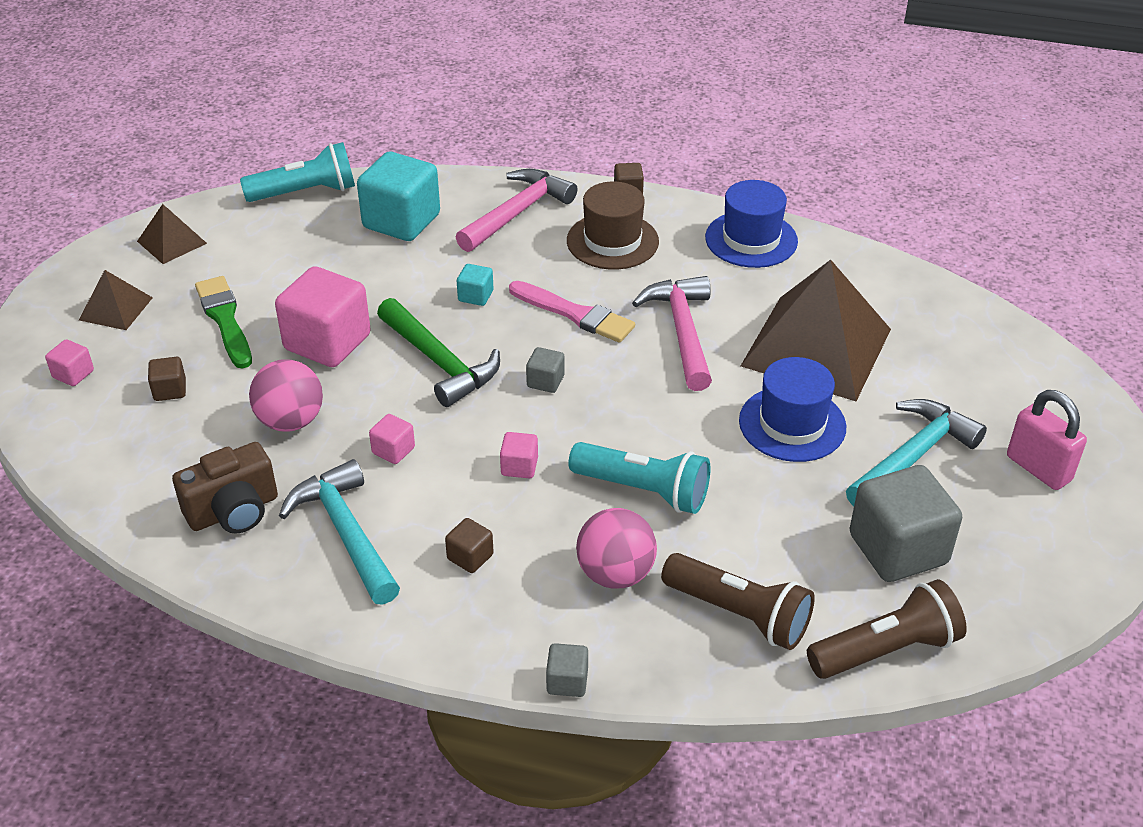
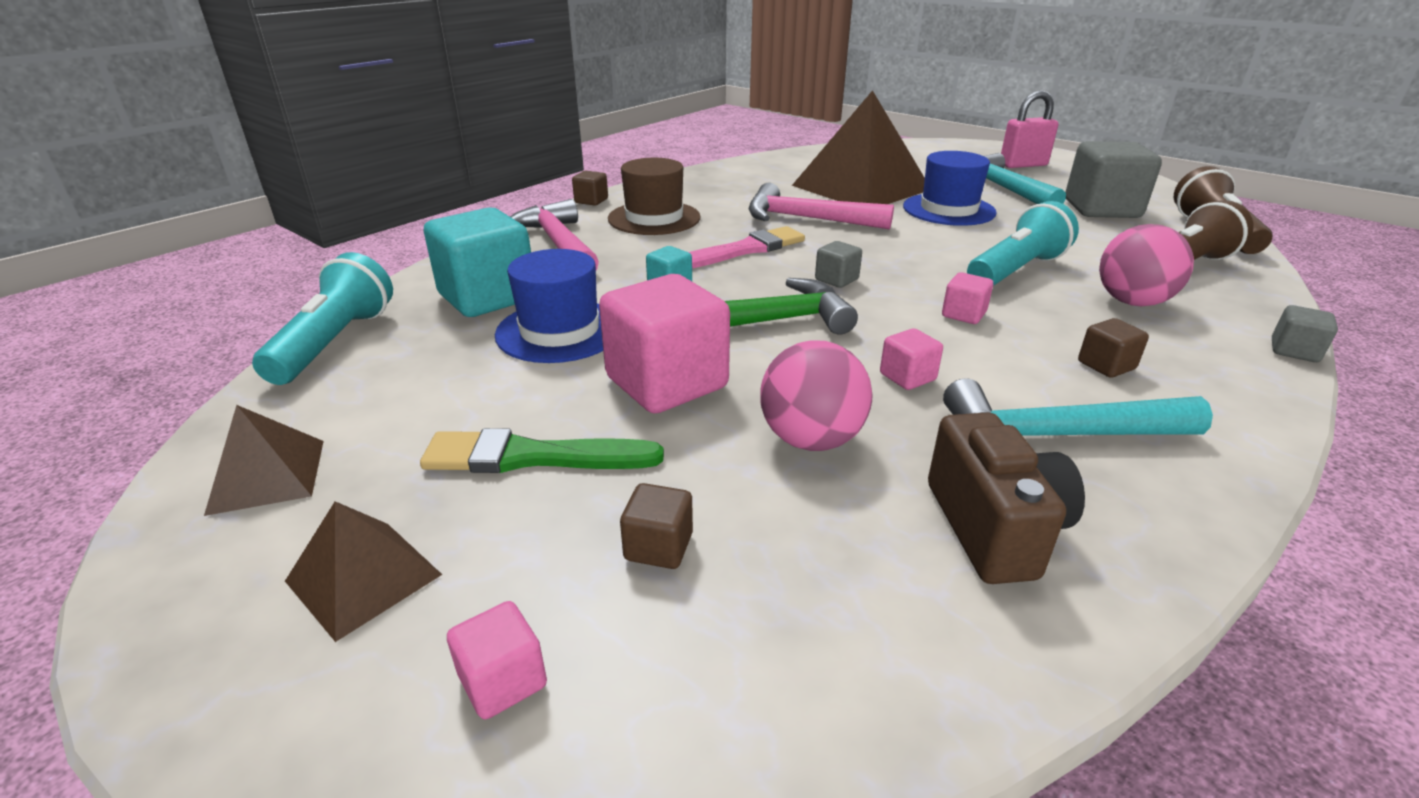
camera: 65 degrees left, 10 degrees down
(751, 239) = (710, 179): blue hat -> blue hat (560, 331)

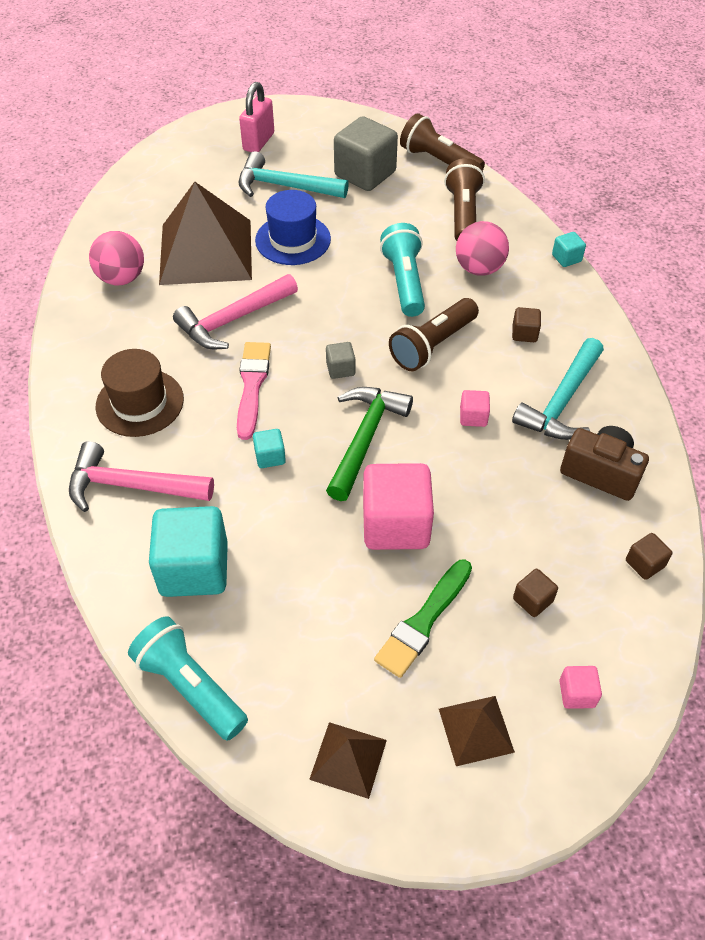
camera: 55 degrees left, 20 degrees up
(560, 331) = (285, 548): blue hat -> none
(591, 201) = (56, 422): brown cube -> brown cube (644, 564)
(811, 440) = (496, 494): pink ball -> pink ball (122, 278)
(963, 314) = (432, 345): pink cube -> brown flashlight
(1294, 351) = (566, 258): grey cube -> turquoise cube

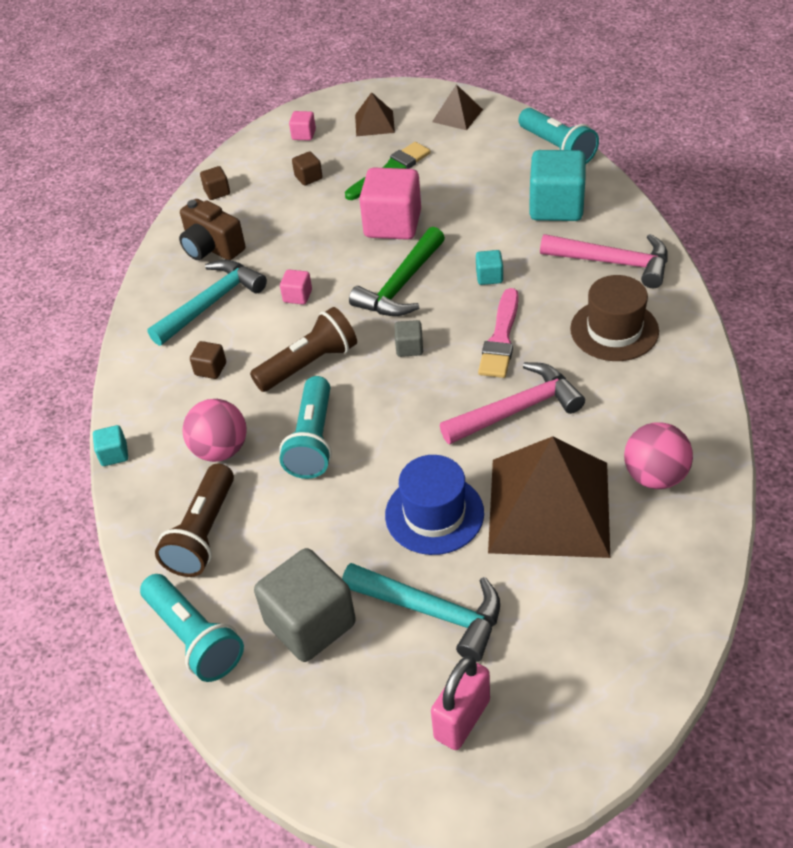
camera: 165 degrees left, 5 degrees down
(439, 161) = (194, 638): brown flashlight -> turquoise flashlight

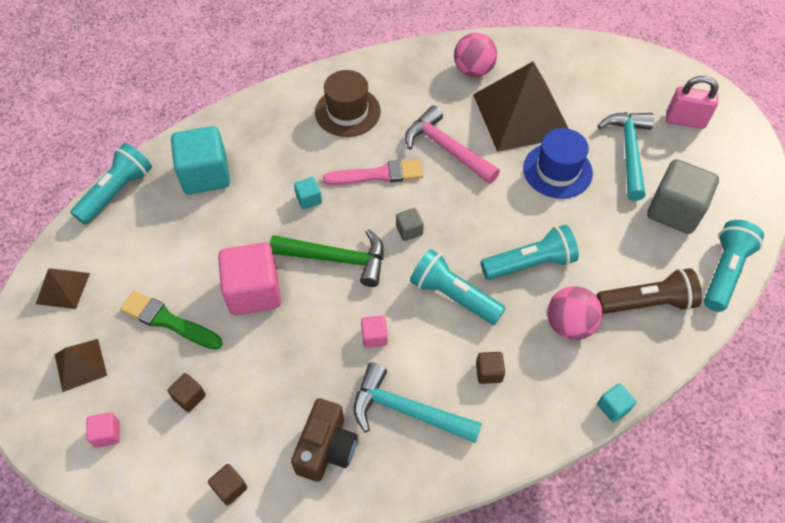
camera: 115 degrees left, 10 degrees up
(309, 364) = (453, 296): brown flashlight -> turquoise flashlight
(613, 263) = (272, 125): pink hammer -> none

